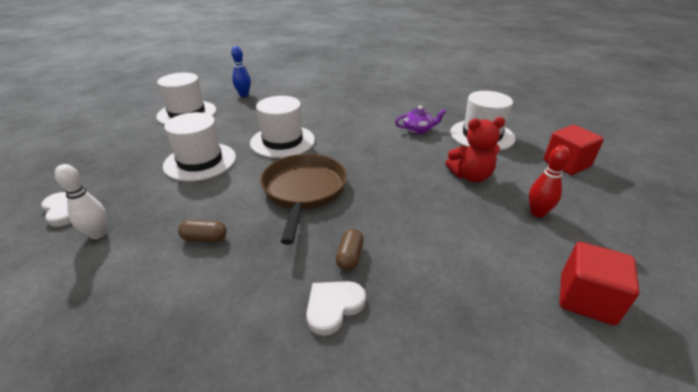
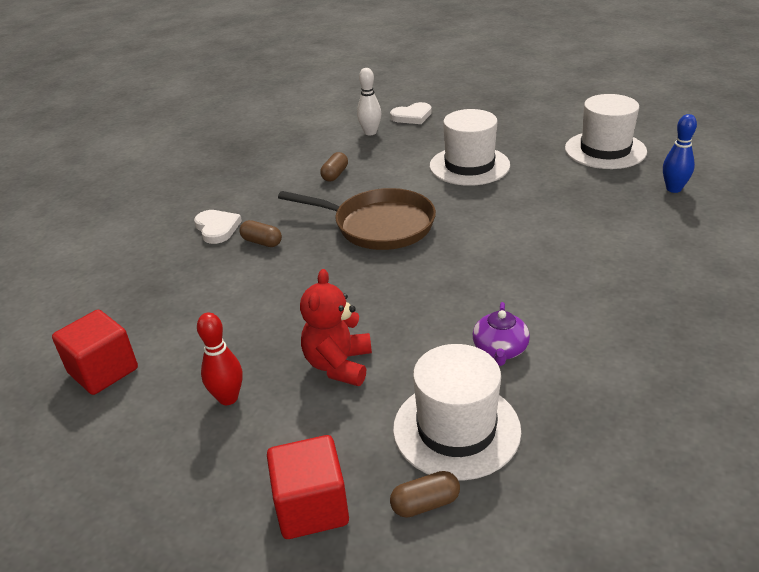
camera: 110 degrees right, 0 degrees up
(282, 141) = (500, 217): white hat -> none
(529, 137) = (425, 503): none -> brown capsule

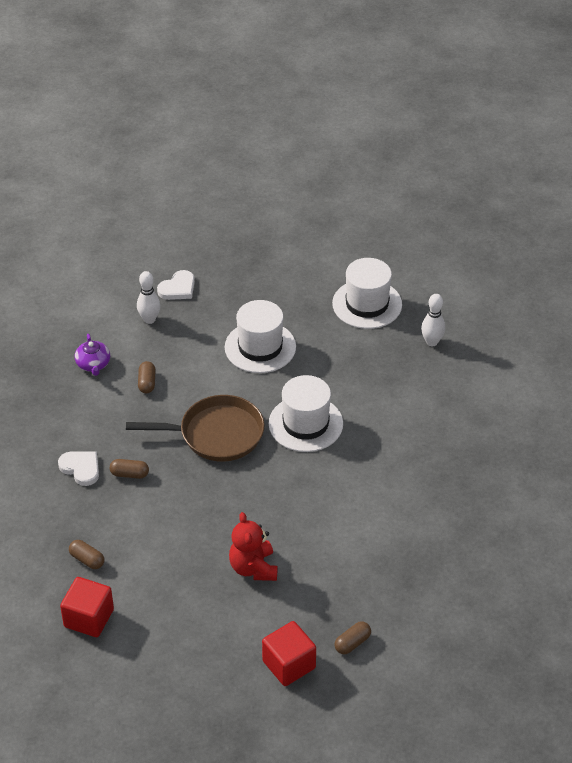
camera: 25 degrees left, 10 degrees up
(153, 310) = (87, 560): none -> brown capsule
(228, 398) = (193, 613): red bowling pin -> none
(456, 429) = (350, 592): white hat -> white hat (305, 424)
(500, 350) = (355, 527): purple teapot -> purple teapot (93, 364)
(673, 189) = (432, 342): blue bowling pin -> white bowling pin

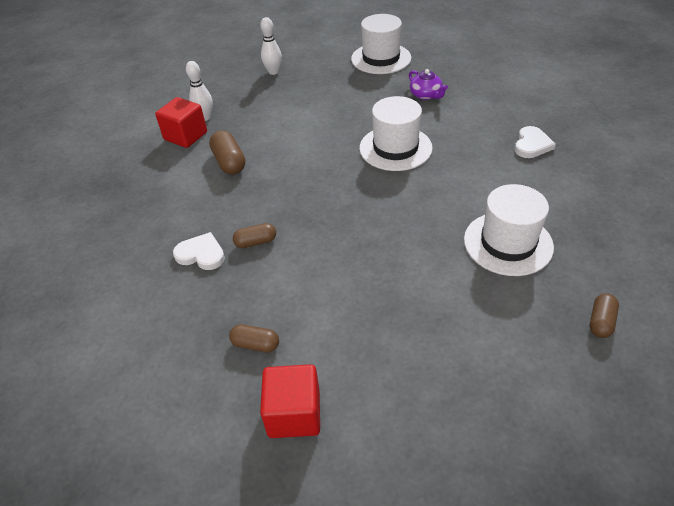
camera: 20 degrees left, 0 degrees up
(93, 364) = (169, 164): purple teapot -> purple teapot (426, 95)
(147, 383) = (229, 162): brown capsule -> brown capsule, size x1.54
(178, 288) = (218, 91): white heart -> white heart (531, 145)
(216, 434) = (320, 181): brown pan -> none
(253, 568) = (441, 285): red teddy bear -> none
(260, 347) = (315, 108): white hat -> white hat (508, 243)
(289, 664) = (557, 373): red cube -> red cube (185, 136)
(432, 342) = (450, 66): white bowling pin -> white bowling pin (273, 72)

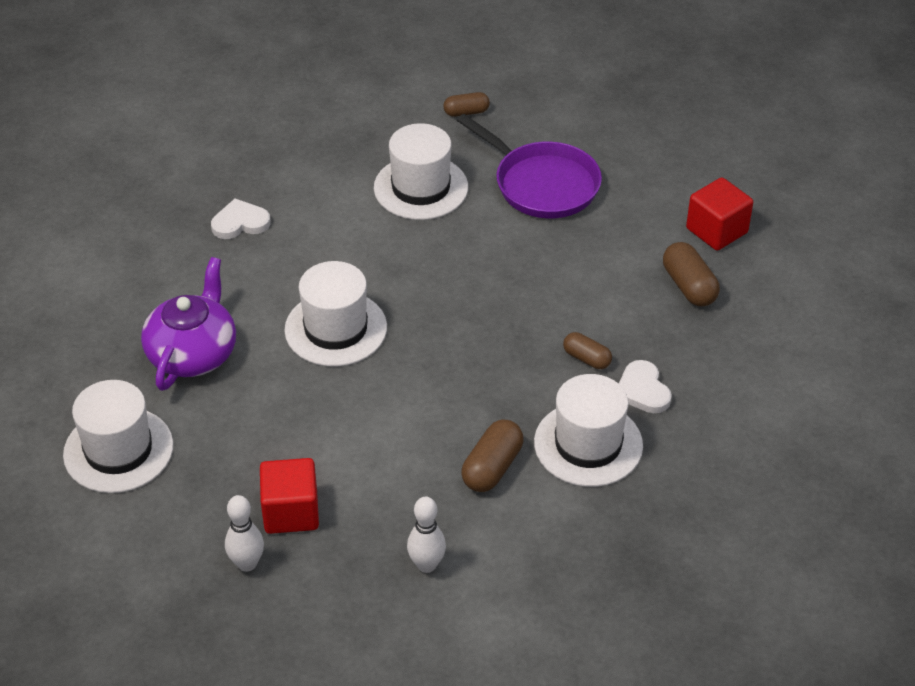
camera: 130 degrees left, 0 degrees up
(185, 136) = (483, 555): red cube -> red cube (291, 512)
(196, 206) = (588, 444): none -> white hat
(255, 344) = (689, 286): brown capsule -> brown capsule, size x1.54
(426, 95) = (193, 353): purple teapot -> purple teapot, size x1.82
(457, 320) = (542, 184): none -> purple pan

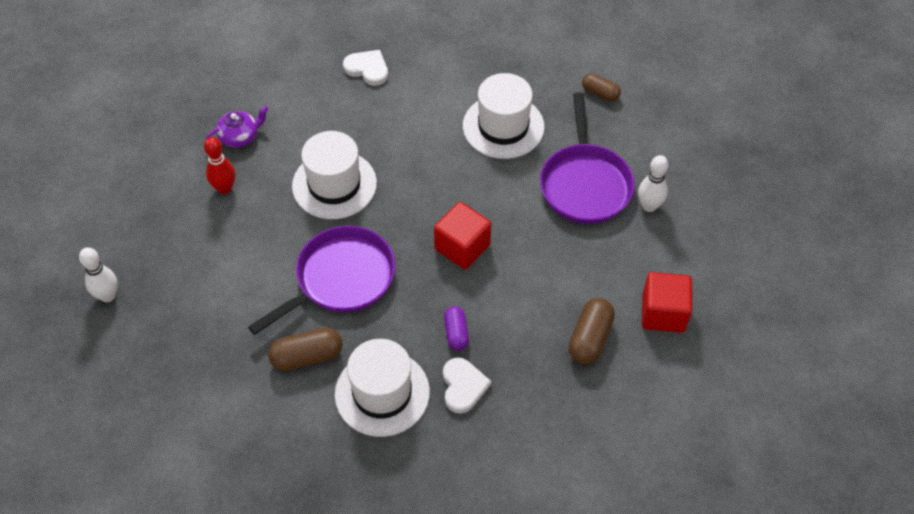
camera: 45 degrees right, 10 degrees up
(118, 450) = (131, 166): white hat -> none
(193, 353) = (240, 136): purple teapot -> purple teapot, size x0.55
(237, 402) = (224, 188): none -> red bowling pin
(291, 512) = (167, 284): red cube -> red cube (462, 247)
(426, 565) = (194, 386): white bowling pin -> white bowling pin (649, 206)
(440, 392) = (340, 279): none -> purple pan
(587, 358) = (456, 333): brown capsule -> purple capsule
(642, 390) = (463, 386): white heart -> white heart turned 150 degrees clockwise

